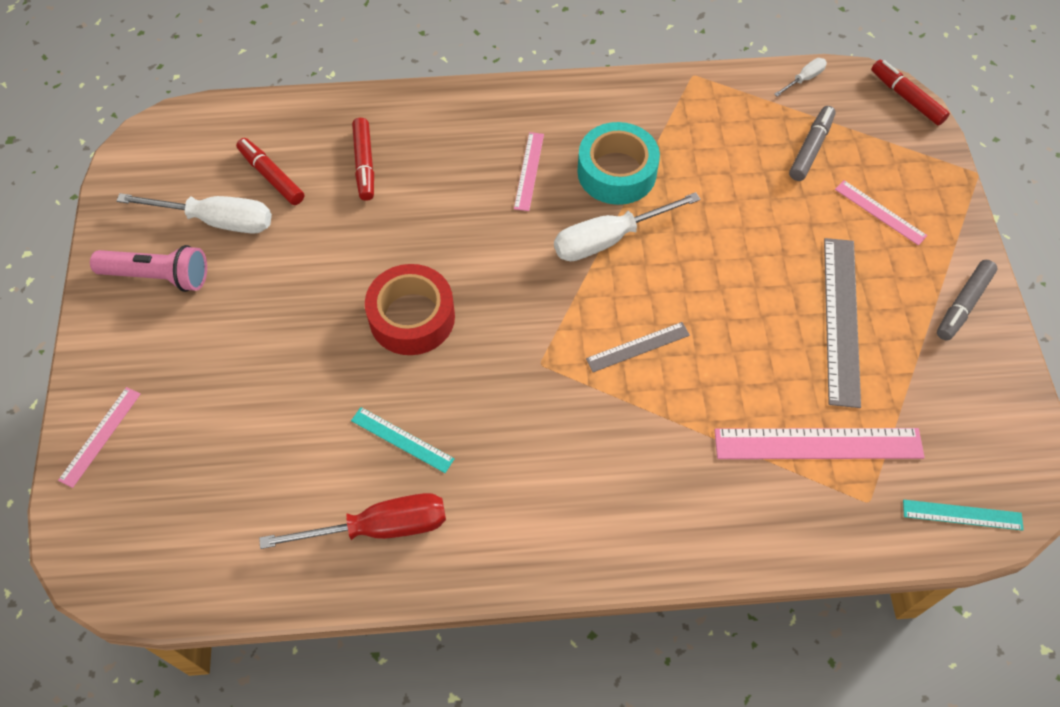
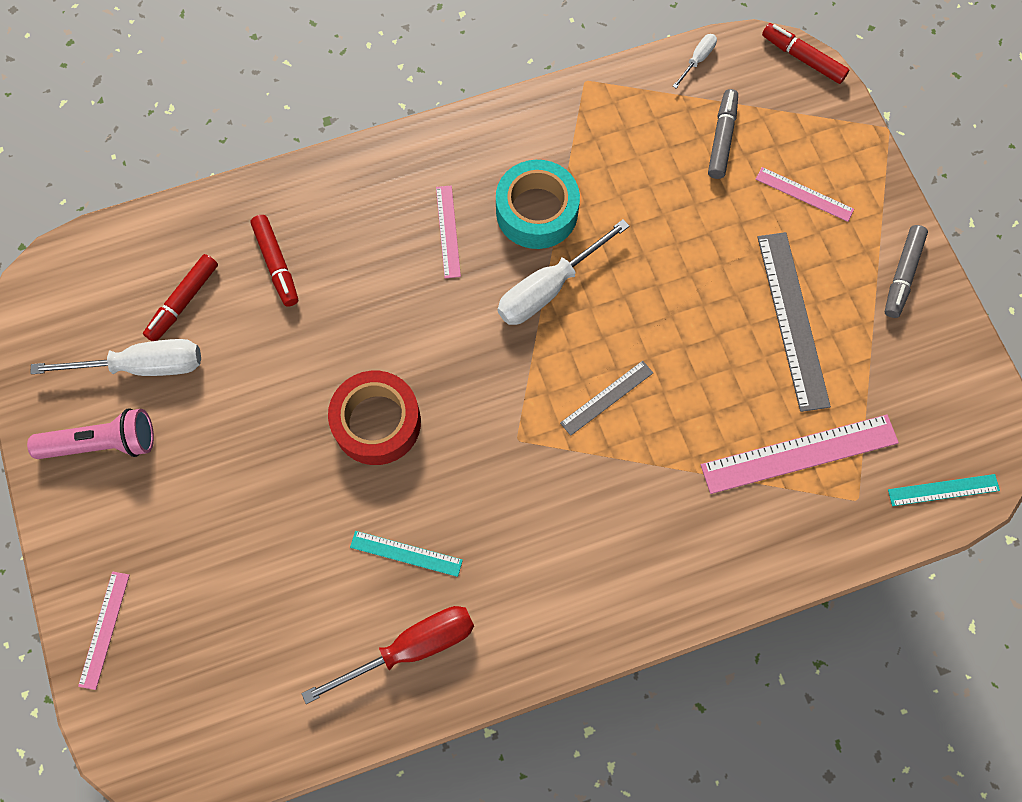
camera: 15 degrees left, 10 degrees up
(271, 176) = (183, 302): red marker -> red marker turned 90 degrees counterclockwise

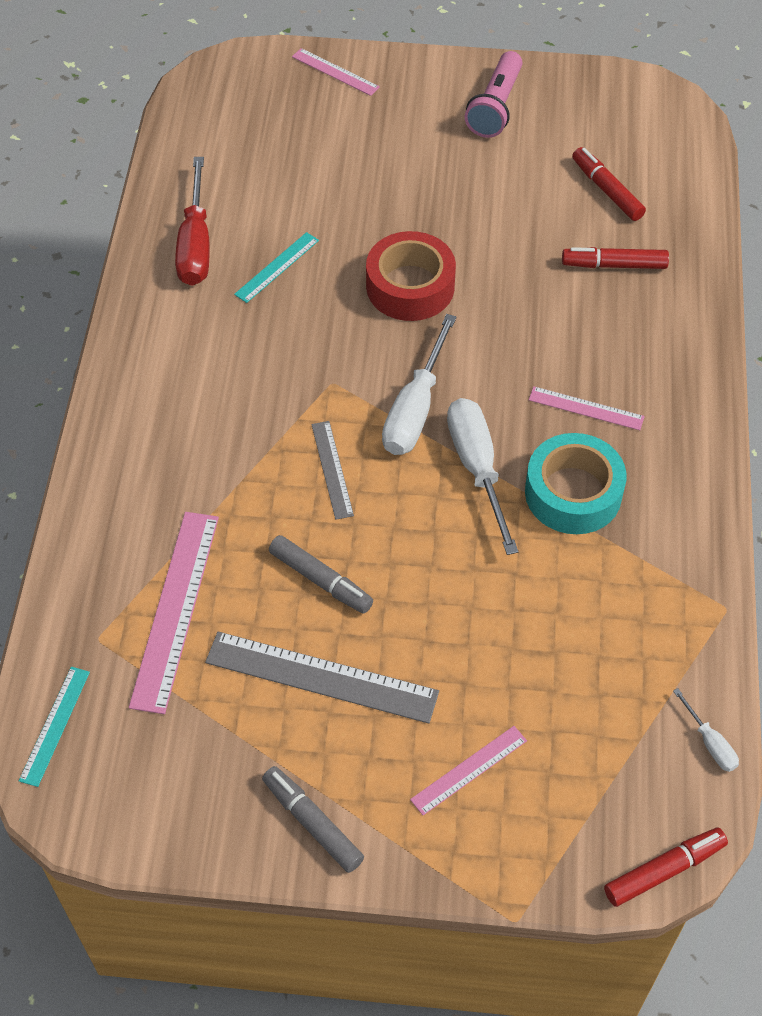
camera: 115 degrees right, 15 degrees down
(143, 366) = (555, 148): white screwdriver -> white screwdriver (415, 409)
(722, 138) = (585, 716): grey marker -> grey marker (321, 580)

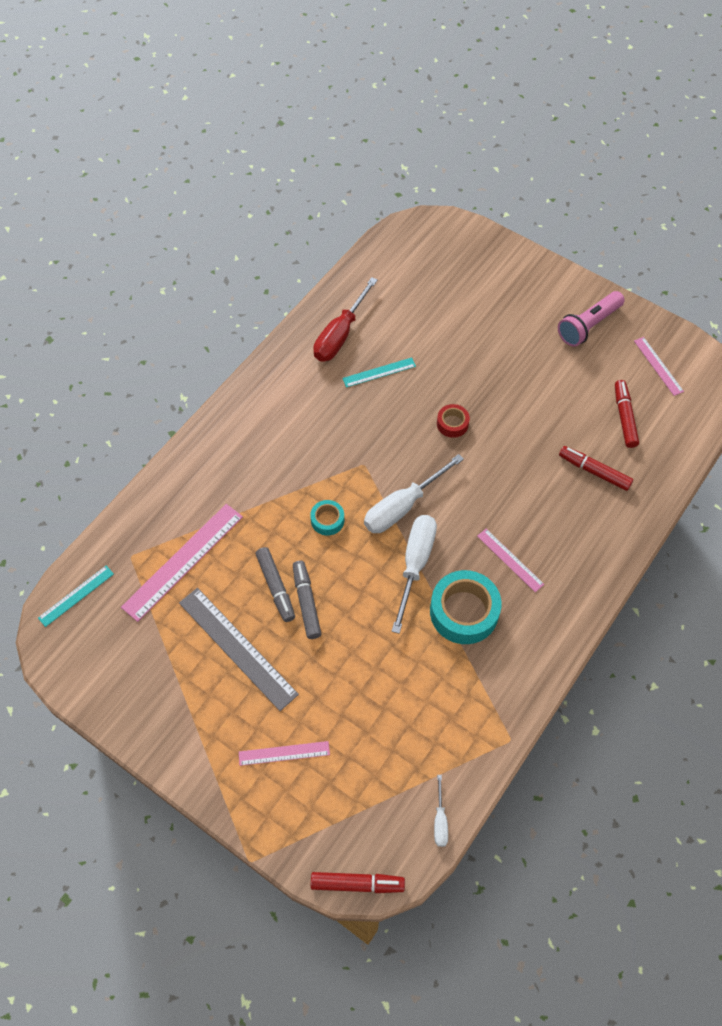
camera: 30 degrees right, 5 degrees up
(312, 823) = (175, 733): grey marker -> grey marker (306, 602)
(332, 469) = (327, 520): grey ruler -> turquoise tape
(335, 72) = (500, 256): pink ruler -> pink ruler (658, 366)
(410, 286) = (452, 424): red tape -> red tape, size x0.51

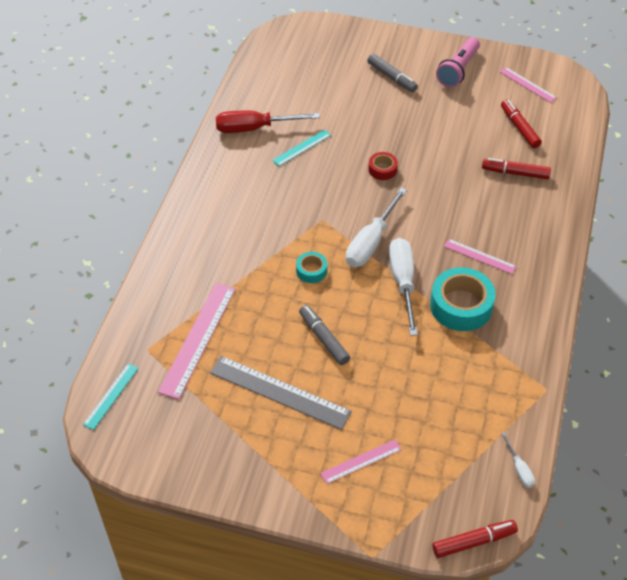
camera: 20 degrees left, 10 degrees down
(276, 587) = (291, 335): grey marker -> grey marker (392, 77)
(340, 335) = (254, 128): red screwdriver -> red screwdriver turned 75 degrees clockwise

